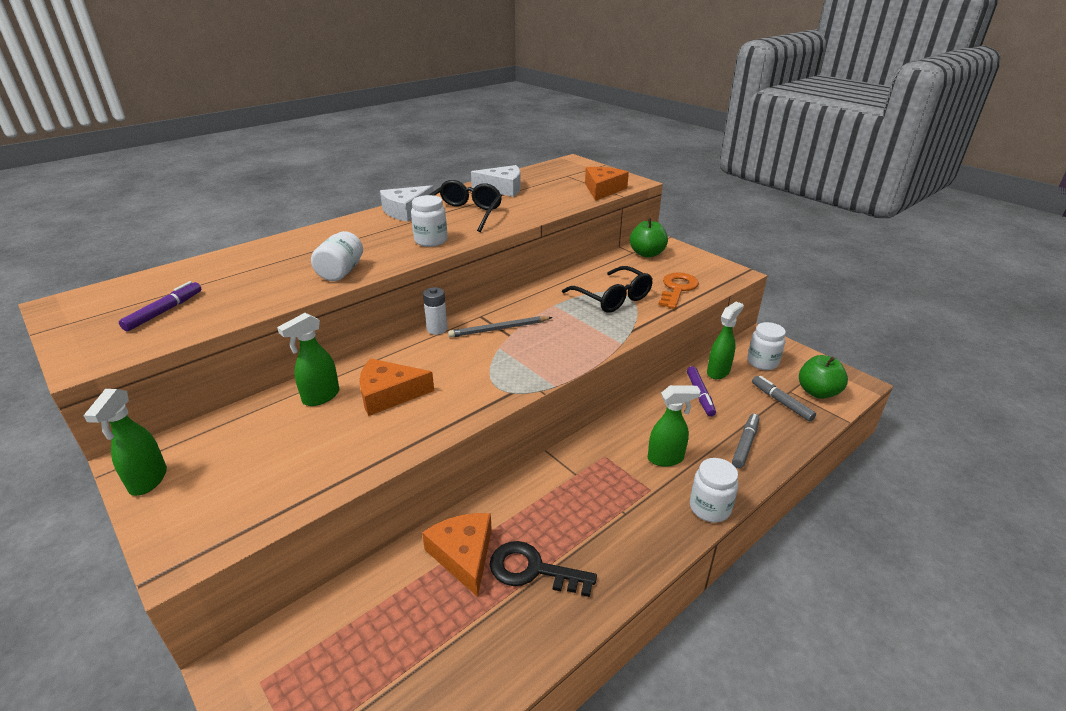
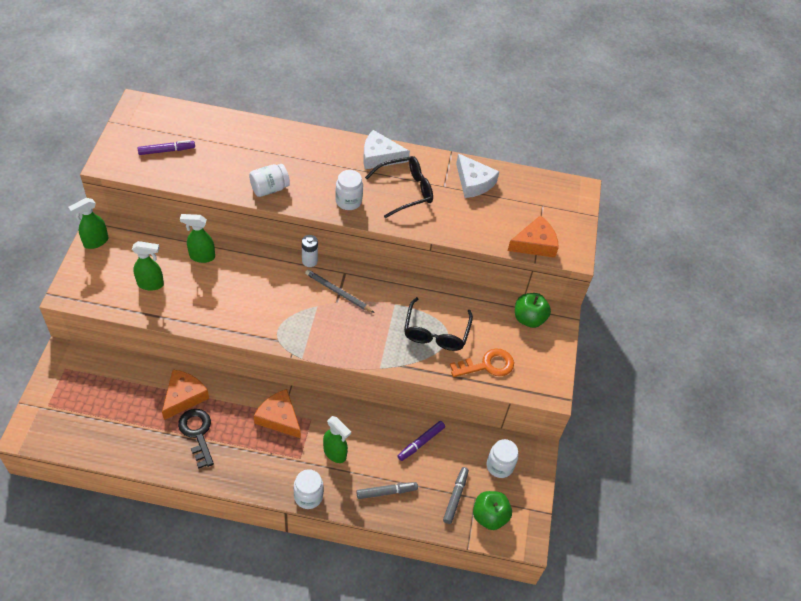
camera: 45 degrees right, 20 degrees up
(389, 394) = (229, 284): orange cheese -> orange cheese (279, 418)
(718, 372) = (460, 442): green spray bottle -> green spray bottle (151, 284)

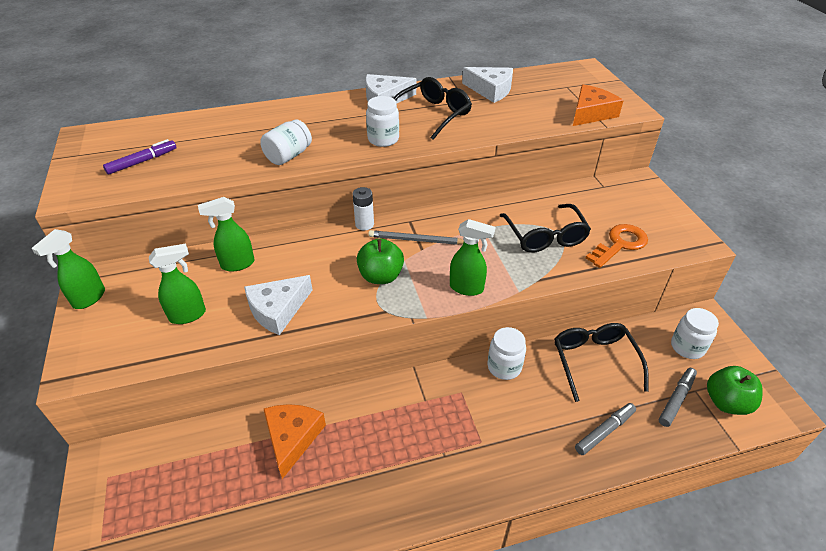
camera: 20 degrees left, 10 degrees down
(197, 433) = (336, 475): black key -> none
(209, 306) = (277, 310): none -> white cheese
(279, 418) = (424, 408): orange cheese -> none
(308, 496) = (524, 483): white jar -> white jar (504, 367)
(335, 453) = (516, 416): green spray bottle -> green spray bottle (467, 288)
(421, 443) = (594, 361): purple marker -> black glasses
(455, 497) = (676, 399): grey marker -> grey marker turned 45 degrees clockwise
(529, 318) = (617, 192): green apple -> green apple (381, 276)

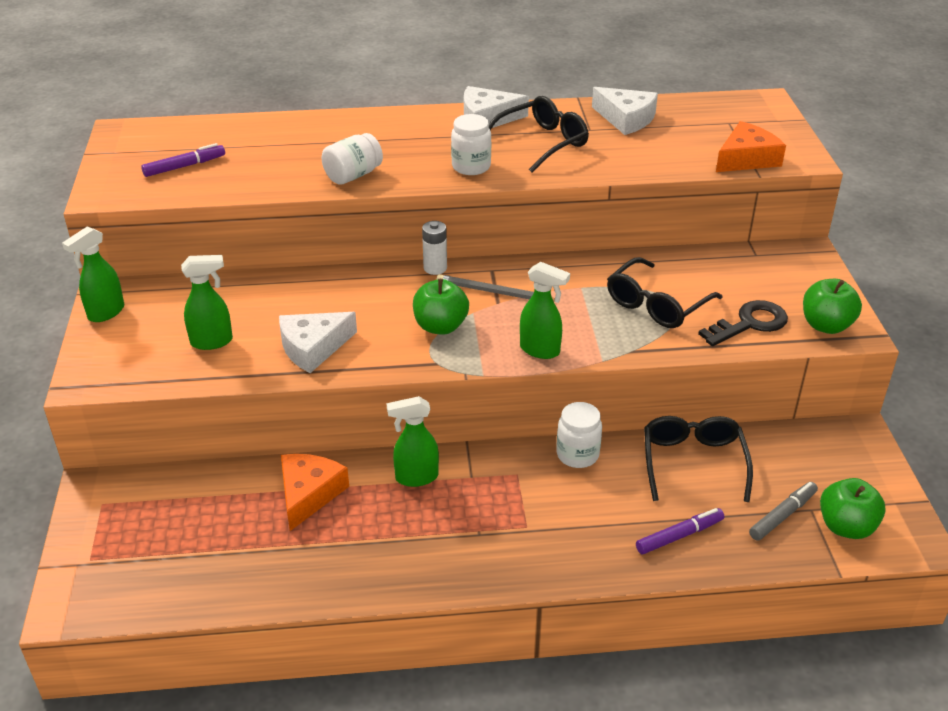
camera: 10 degrees right, 5 degrees down
(237, 264) = (275, 295): green spray bottle -> green spray bottle (416, 477)
(545, 236) = (656, 305): black glasses -> black glasses turned 45 degrees clockwise
(604, 431) = (679, 536): grey marker -> purple marker
(620, 244) = (749, 323): orange key -> black key
(676, 239) = (826, 325): none -> green apple
(687, 347) = (820, 462): white jar -> none

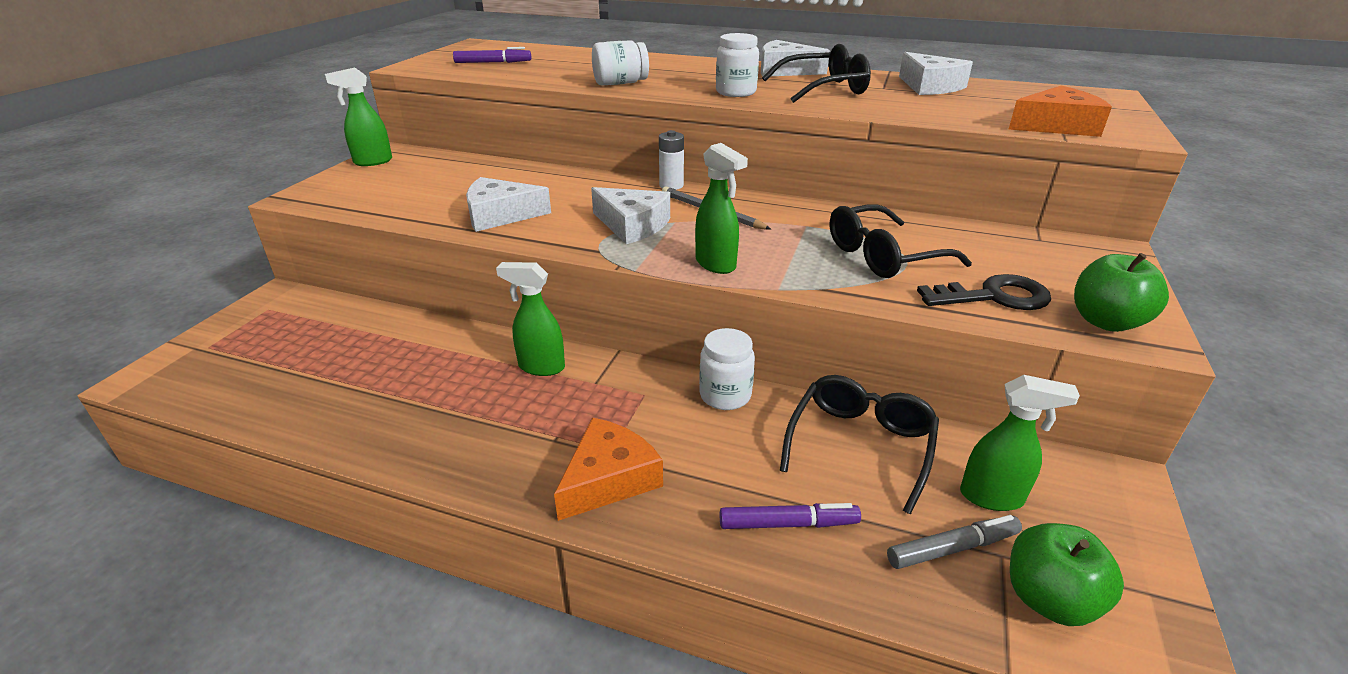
camera: 25 degrees right, 5 degrees down
(212, 342) = (424, 194): green spray bottle -> green spray bottle (992, 497)
(309, 494) = (432, 351): orange cheese -> orange cheese (609, 479)
(440, 326) = (632, 225): green apple -> white cheese

